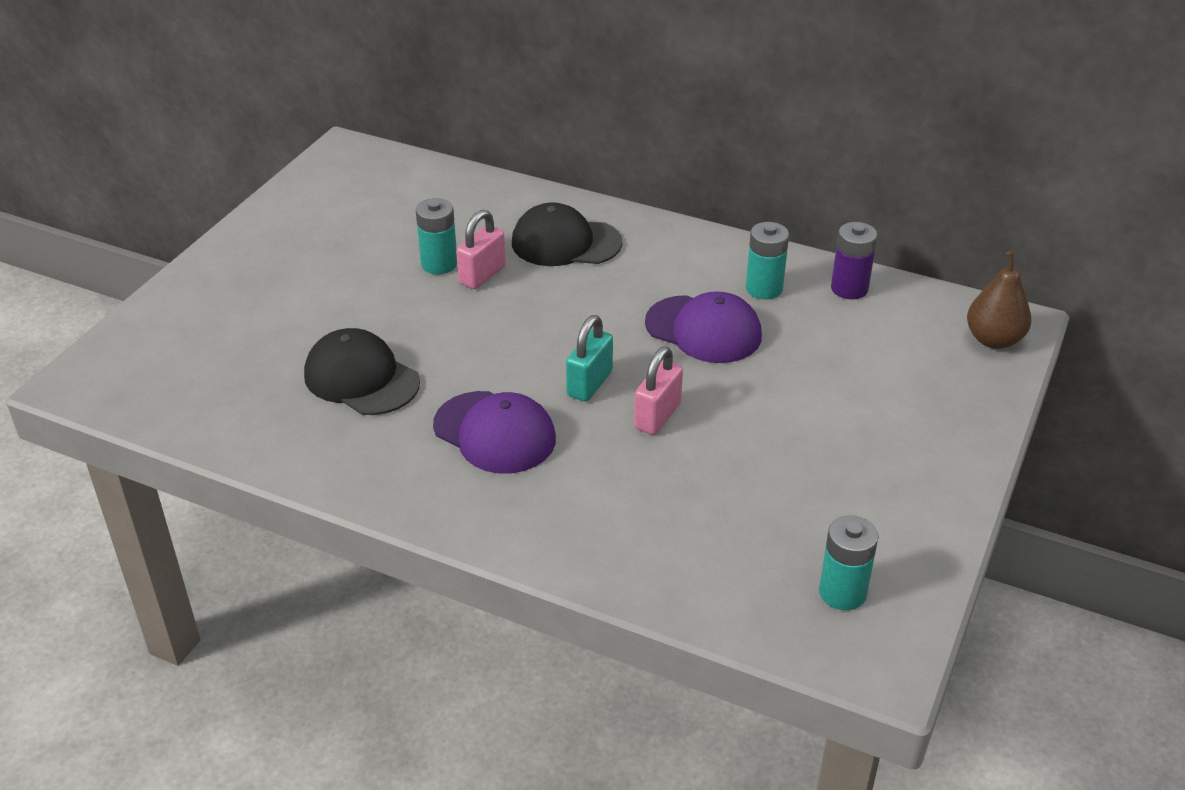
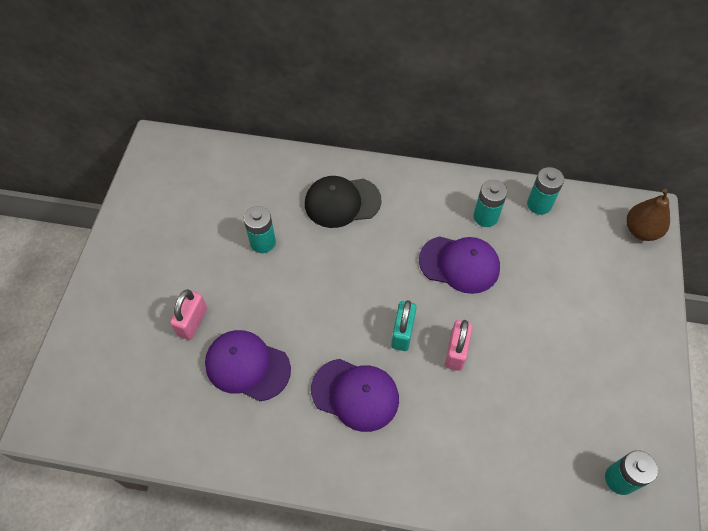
camera: 15 degrees left, 20 degrees up
(361, 378) = (247, 366): black cap -> purple cap
(482, 275) = (296, 246): pink padlock -> pink padlock (192, 322)
(849, 288) = (539, 204): purple battery -> turquoise battery

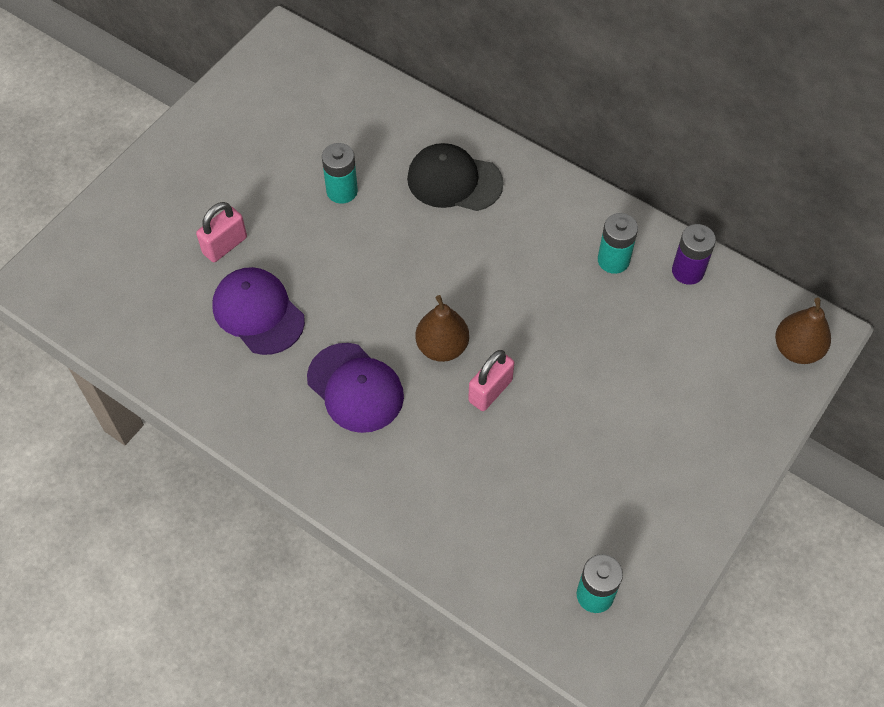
camera: 25 degrees right, 0 degrees up
(402, 333) = (442, 347): turquoise padlock -> brown pear
(459, 264) = (550, 300): purple cap -> none
(539, 204) = (687, 271): turquoise battery -> purple battery

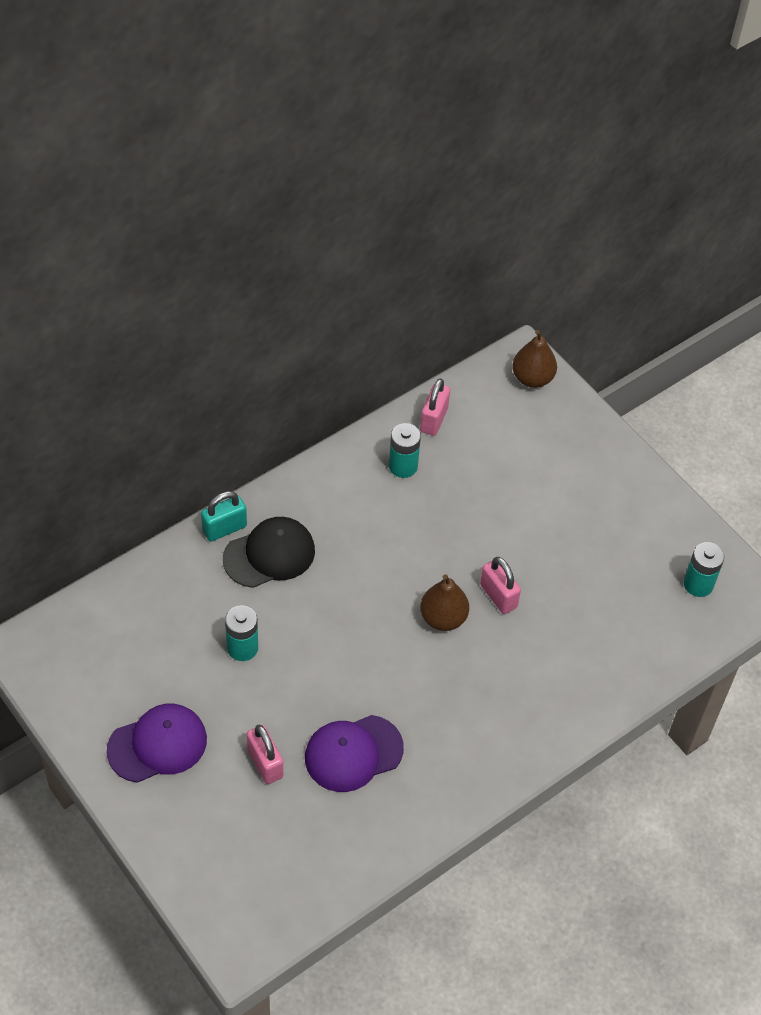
camera: 75 degrees left, 5 degrees down
(355, 388) = (461, 696): purple cap -> purple cap (157, 744)
(454, 181) = (269, 554): black cap -> black cap turned 150 degrees counterclockwise
(468, 137) = (224, 528): none -> turquoise padlock
(687, 271) = (433, 420): purple battery -> pink padlock

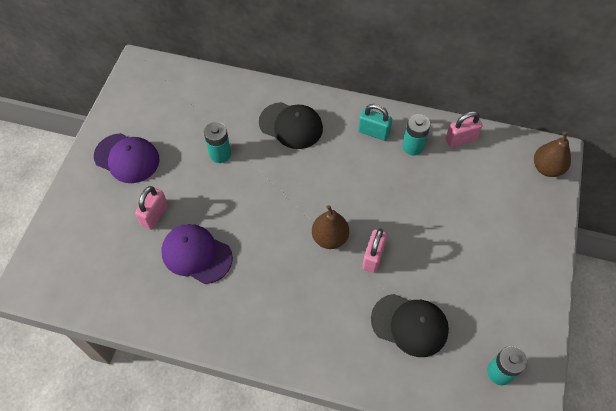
camera: 55 degrees right, 5 degrees up
(224, 528) = (288, 95): turquoise padlock -> turquoise padlock (373, 132)
(595, 619) = (409, 325): none -> black cap

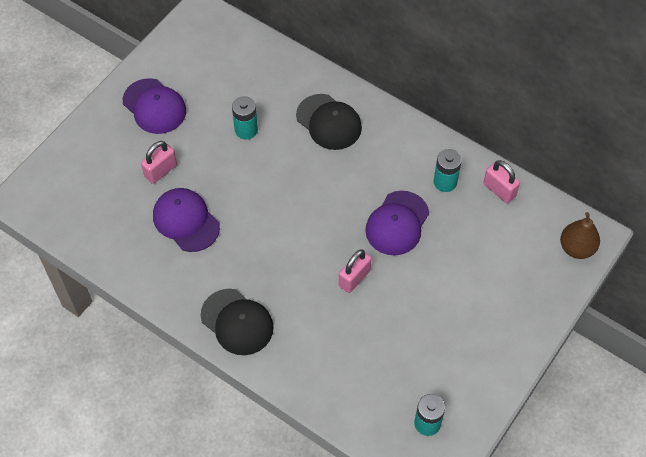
camera: 20 degrees right, 0 degrees up
(329, 238) = (319, 246): brown pear -> none
(373, 132) = (411, 155): turquoise padlock -> none
(388, 195) = (397, 223): none -> purple cap
(409, 325) = (361, 352): black cap -> black cap (237, 322)
(460, 139) = (499, 190): pink padlock -> pink padlock turned 45 degrees clockwise

